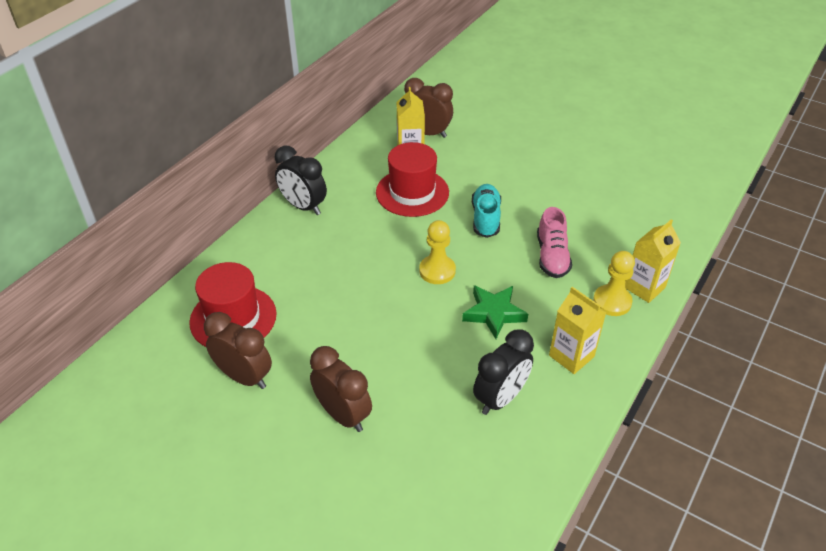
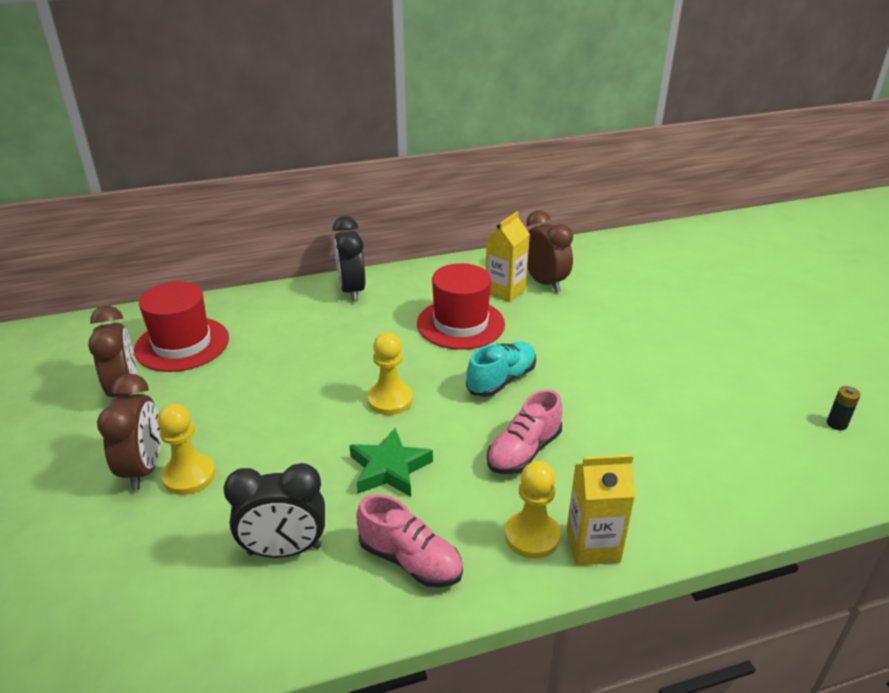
camera: 40 degrees right, 10 degrees down
(380, 398) = (189, 476): none -> yellow pawn
(571, 356) = (410, 560): yellow carton -> pink shoe
(676, 148) = (836, 424): none -> black battery

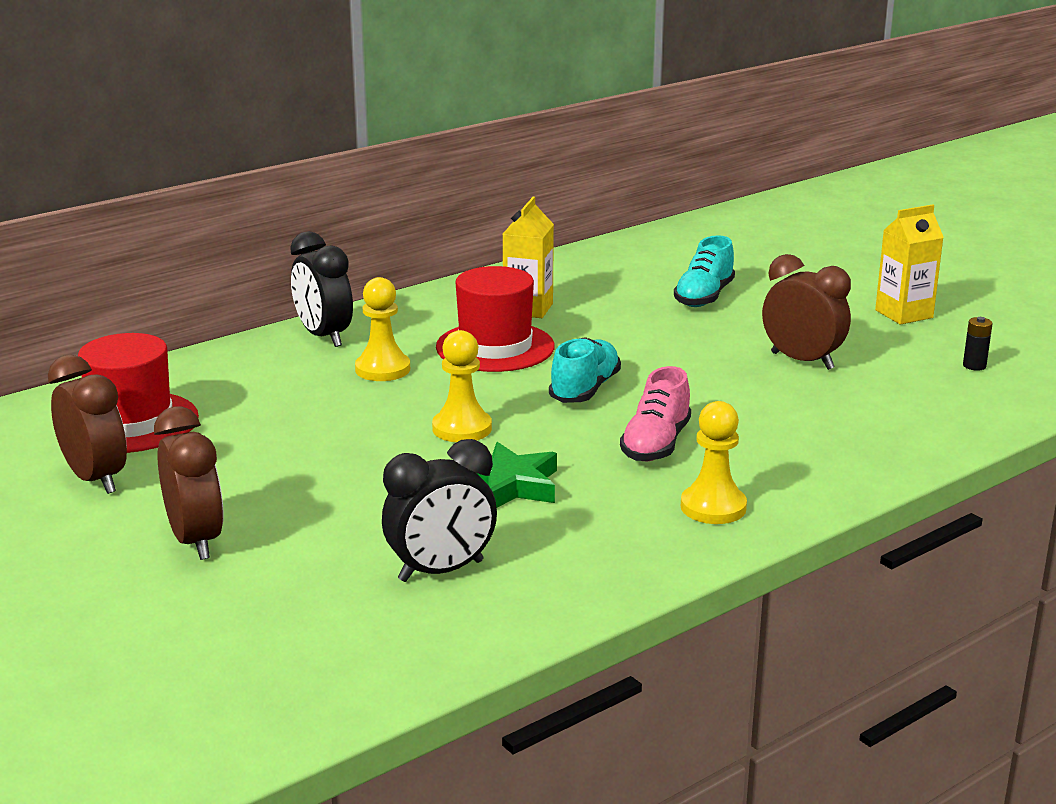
camera: 20 degrees left, 10 degrees down
(189, 476) = (263, 536): yellow pawn -> yellow pawn (382, 369)
(410, 560) = (593, 550): pink shoe -> none
(544, 283) = (572, 294): brown clock -> brown clock (802, 361)
(593, 546) = (782, 502): yellow carton -> yellow carton (904, 314)
(642, 304) = (704, 297): none -> turquoise shoe

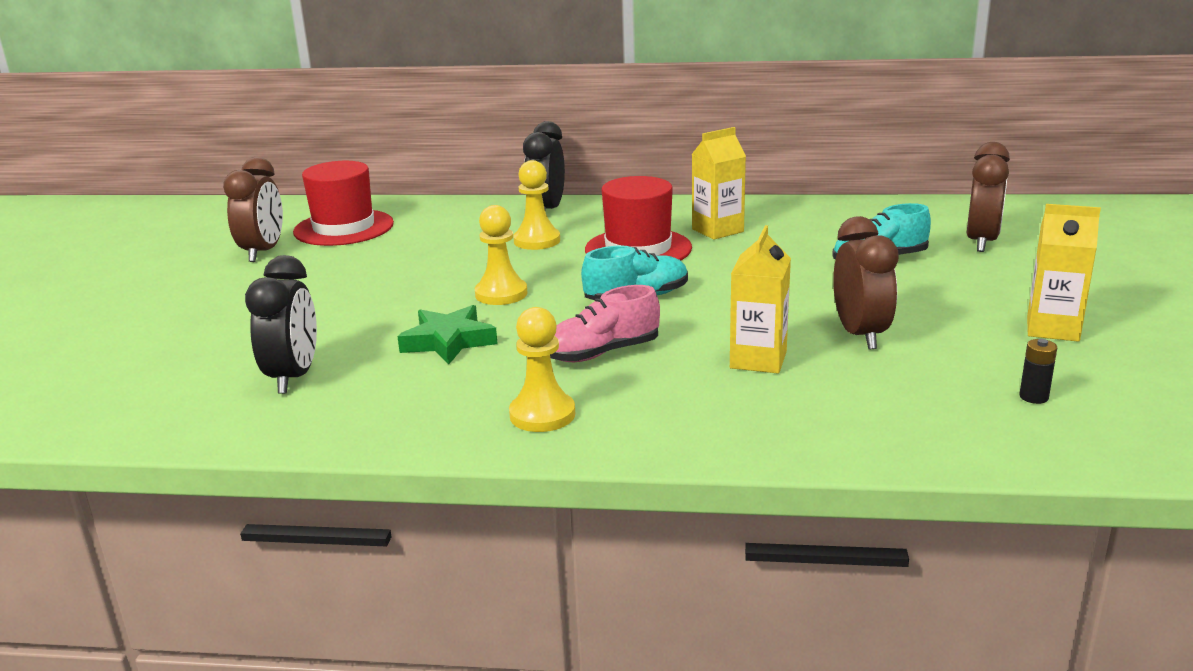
camera: 45 degrees right, 0 degrees up
(196, 541) = (229, 304): brown clock -> brown clock (981, 242)
(441, 571) = (293, 377): black clock -> black clock turned 105 degrees counterclockwise
(774, 405) = (758, 360): none -> yellow carton

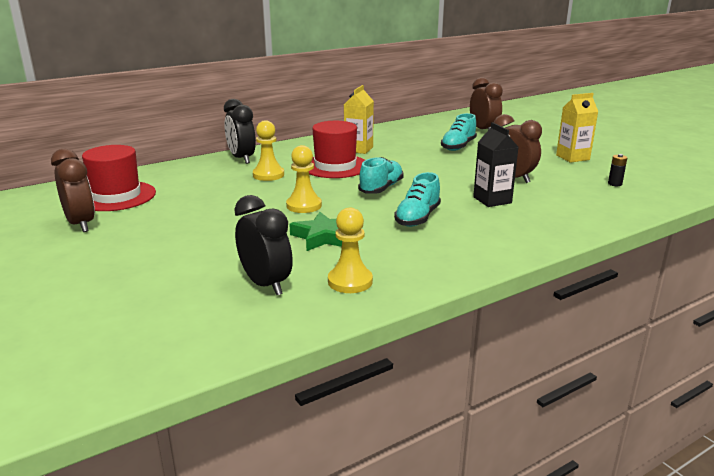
camera: 40 degrees left, 0 degrees up
(542, 415) = (447, 254): yellow pawn -> yellow pawn (350, 281)
(602, 353) = (417, 218): pink shoe -> turquoise shoe
(758, 360) = (492, 200): yellow carton -> black carton

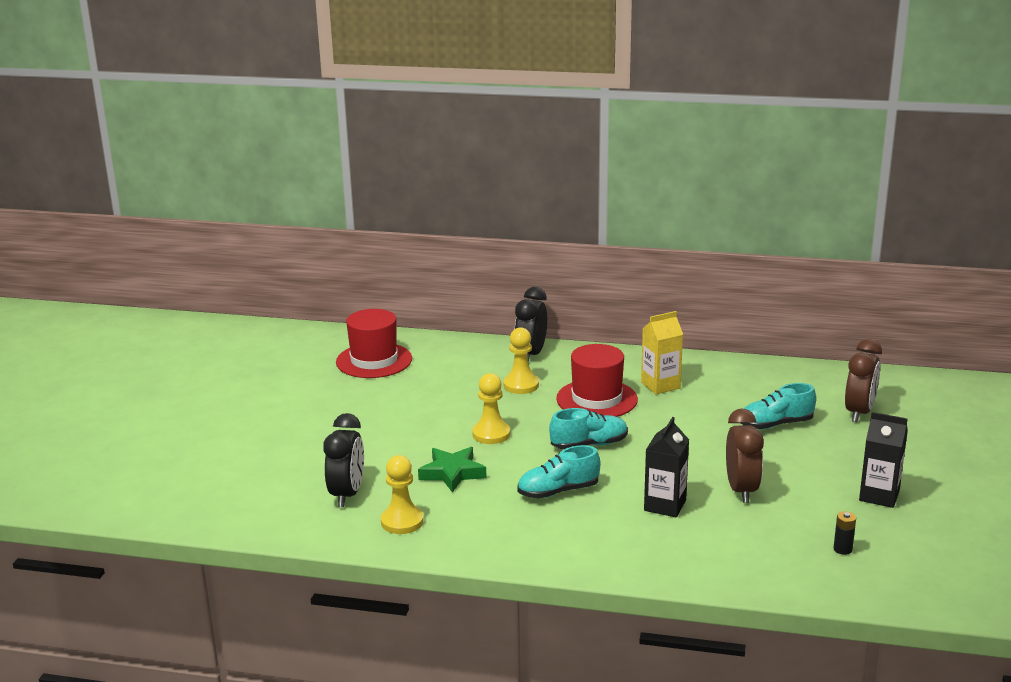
camera: 45 degrees right, 0 degrees up
(81, 224) = (315, 380): brown clock -> none
(572, 157) = (879, 496): yellow carton -> black carton

